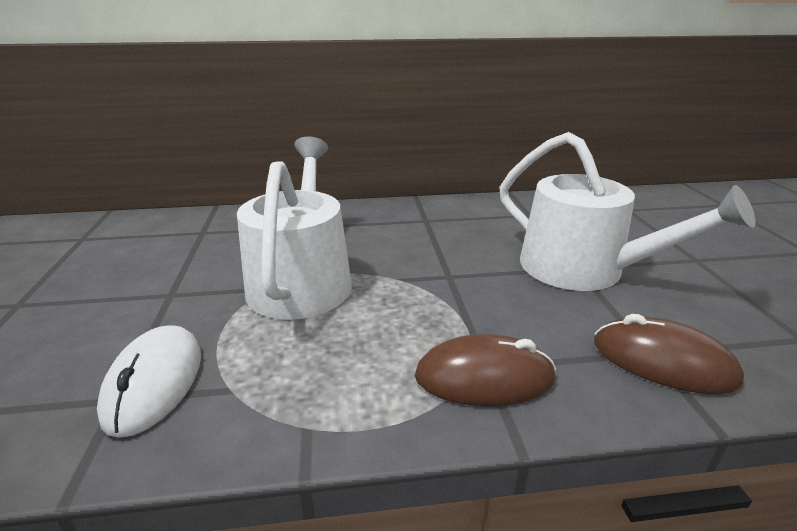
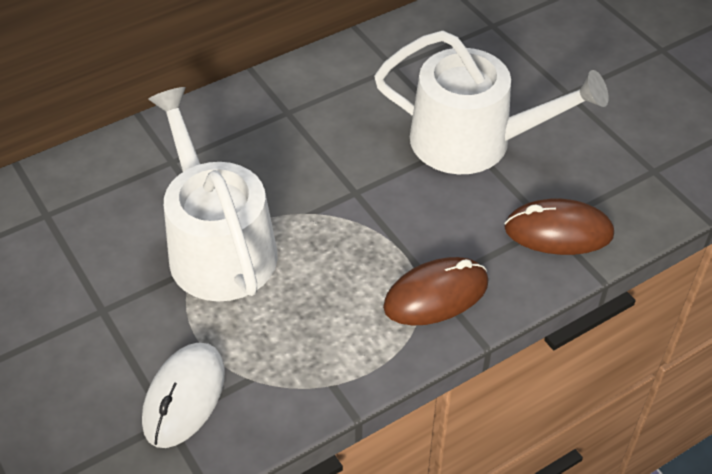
camera: 25 degrees left, 20 degrees up
(155, 383) = (184, 397): white mouse -> white mouse turned 45 degrees clockwise

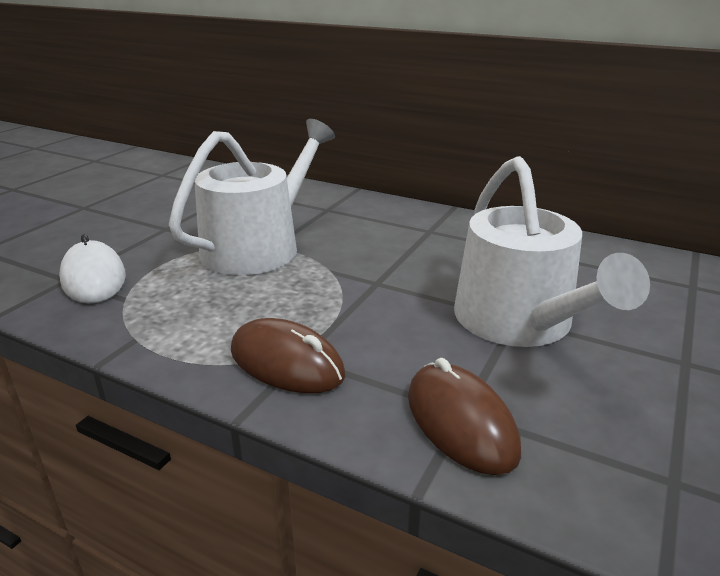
camera: 60 degrees right, 20 degrees down
(184, 397) = (93, 278): white mouse -> white mouse turned 75 degrees clockwise

